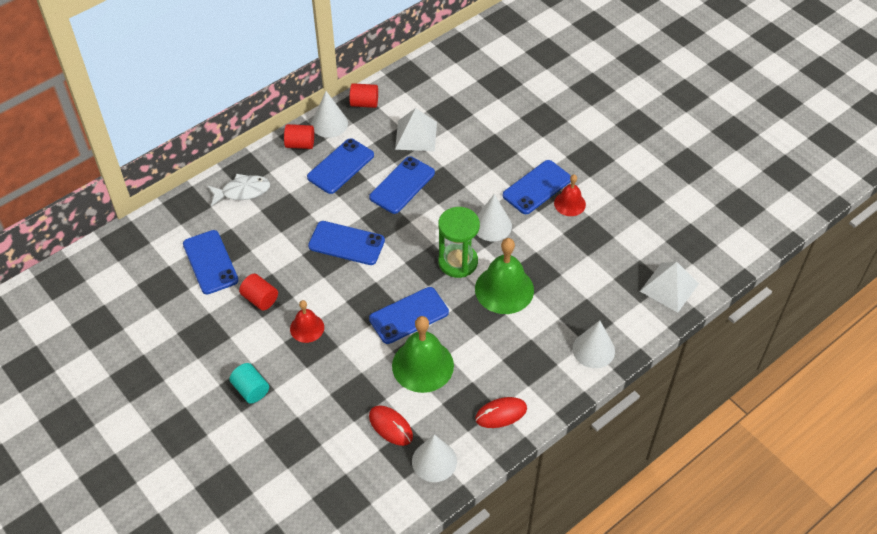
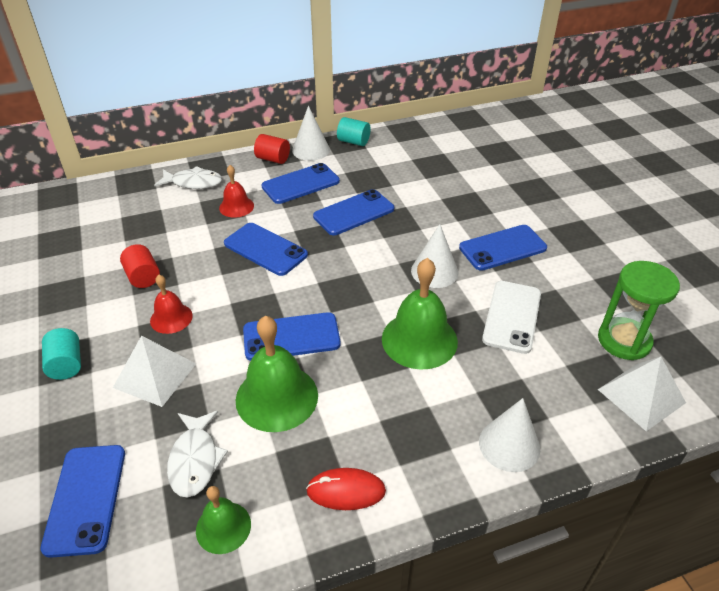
camera: 20 degrees right, 10 degrees down
(210, 262) = (120, 232): blue phone -> blue phone (86, 499)
(364, 103) = (353, 142): red cylinder -> turquoise cylinder
(390, 426) = (195, 460): red mouse -> white fish
(416, 135) = (391, 176): white pyramid -> white pyramid (155, 375)
(434, 461) = (223, 527): white cone -> green bell
(458, 262) = (377, 297): green hourglass -> green hourglass (624, 340)
(564, 249) = (512, 316): none -> white phone
(569, 203) = (536, 272): red bell -> red bell (236, 206)

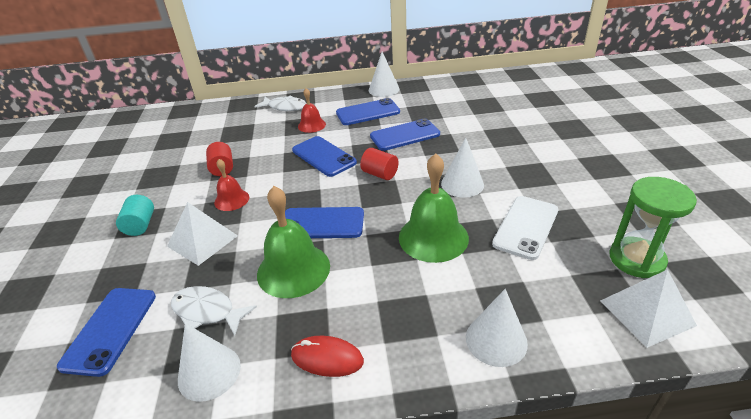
camera: 15 degrees right, 5 degrees down
(195, 460) = (207, 311): white fish -> white fish turned 105 degrees clockwise
(223, 527) = (209, 372): green bell -> white cone
(273, 159) = (351, 94): red cylinder -> red cylinder (380, 174)
(353, 142) = (420, 85): turquoise cylinder -> none
(502, 248) = (530, 171): blue phone -> none

